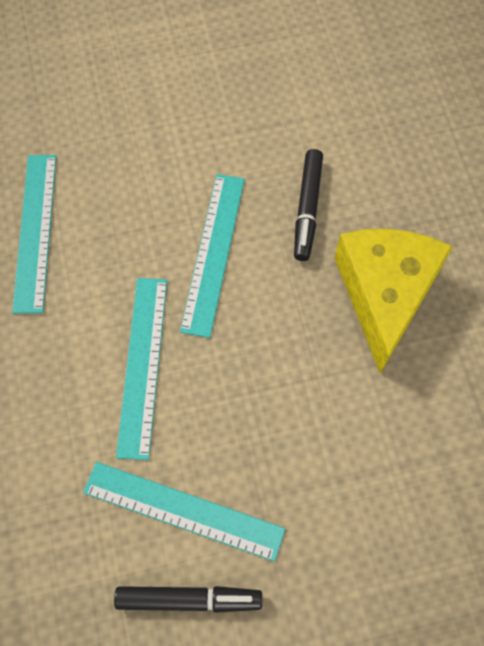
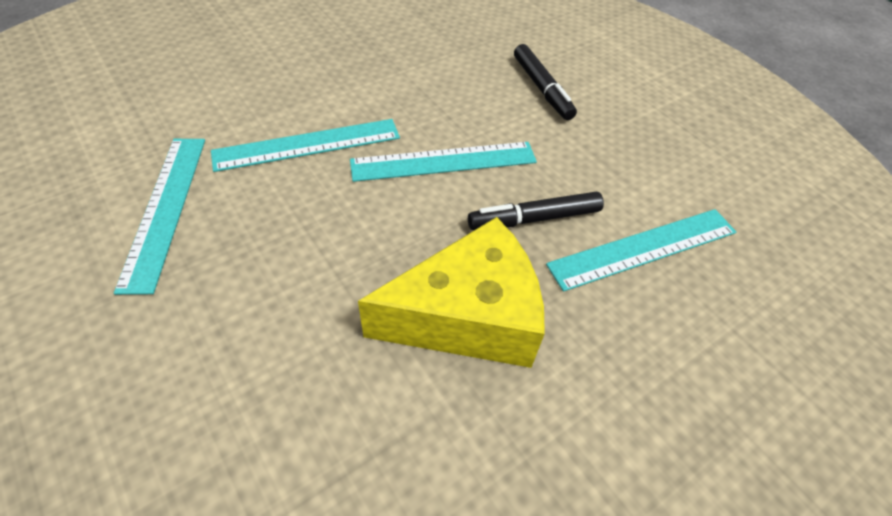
camera: 65 degrees right, 15 degrees down
(35, 231) = (407, 55): turquoise ruler -> turquoise ruler (643, 248)
(188, 599) = (71, 236): black marker -> black marker (542, 88)

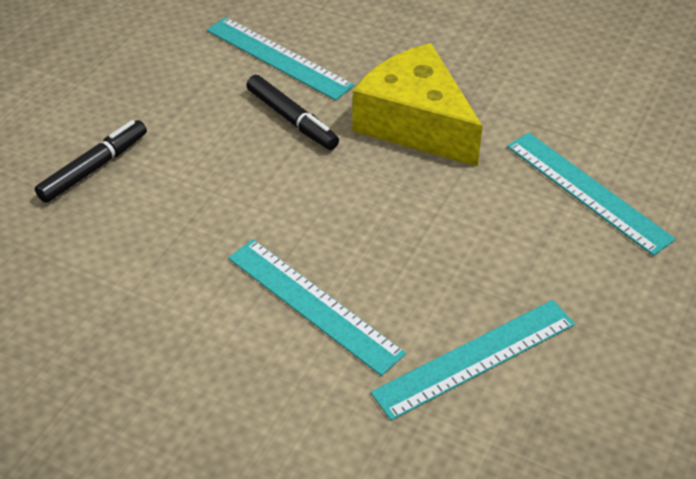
camera: 115 degrees left, 5 degrees down
(444, 161) = (263, 196): turquoise ruler -> turquoise ruler (587, 191)

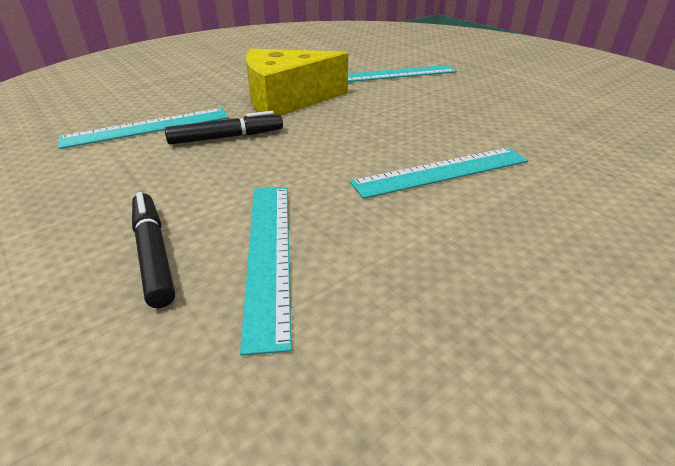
camera: 65 degrees left, 10 degrees down
(475, 358) = (519, 129): turquoise ruler -> turquoise ruler (269, 254)

